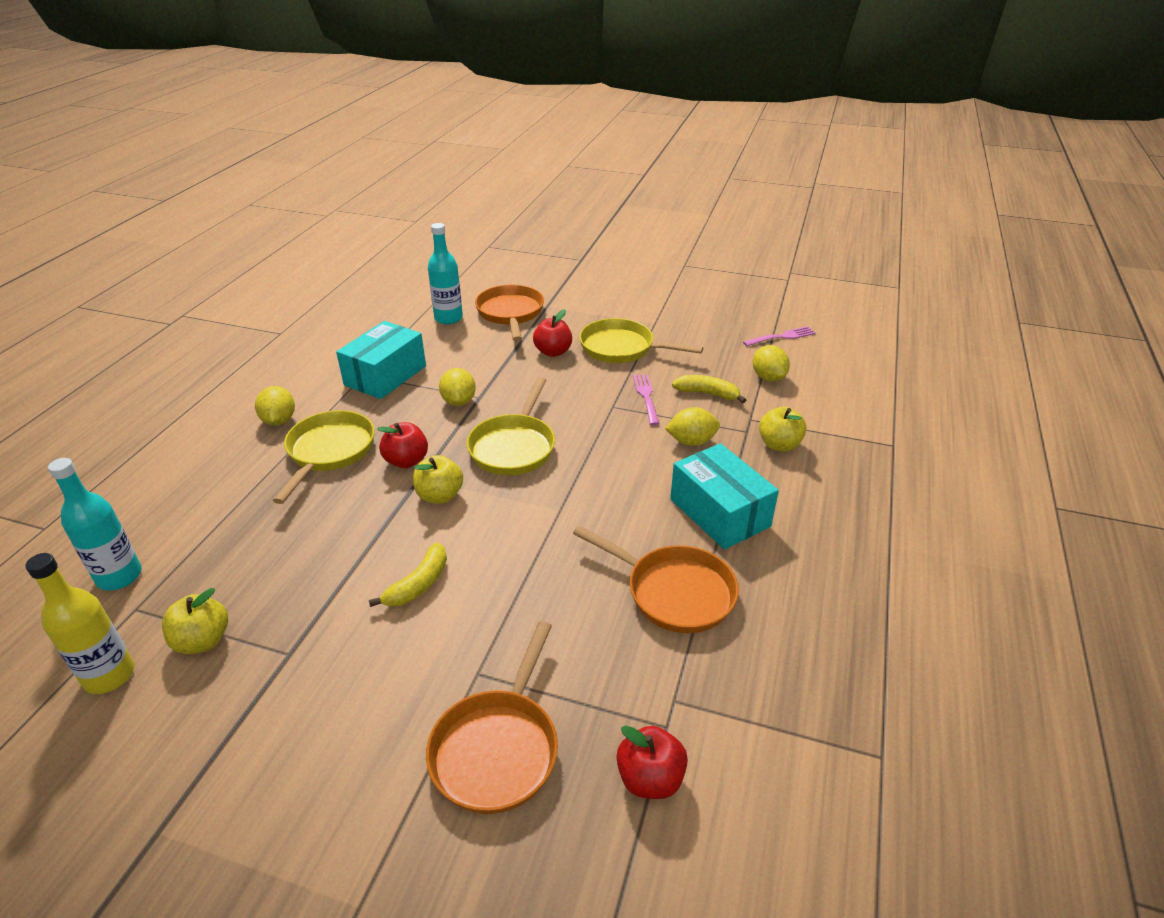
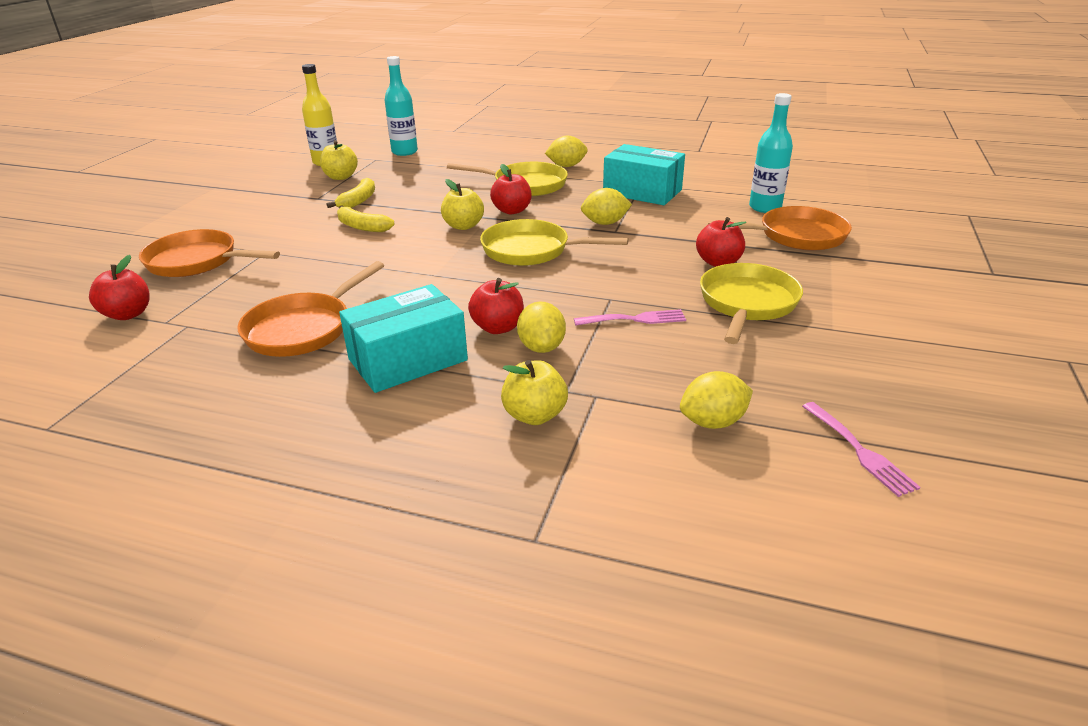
camera: 90 degrees right, 5 degrees down
(663, 464) = (498, 327): none -> red apple
(707, 394) = (652, 364): yellow banana -> yellow banana (358, 201)

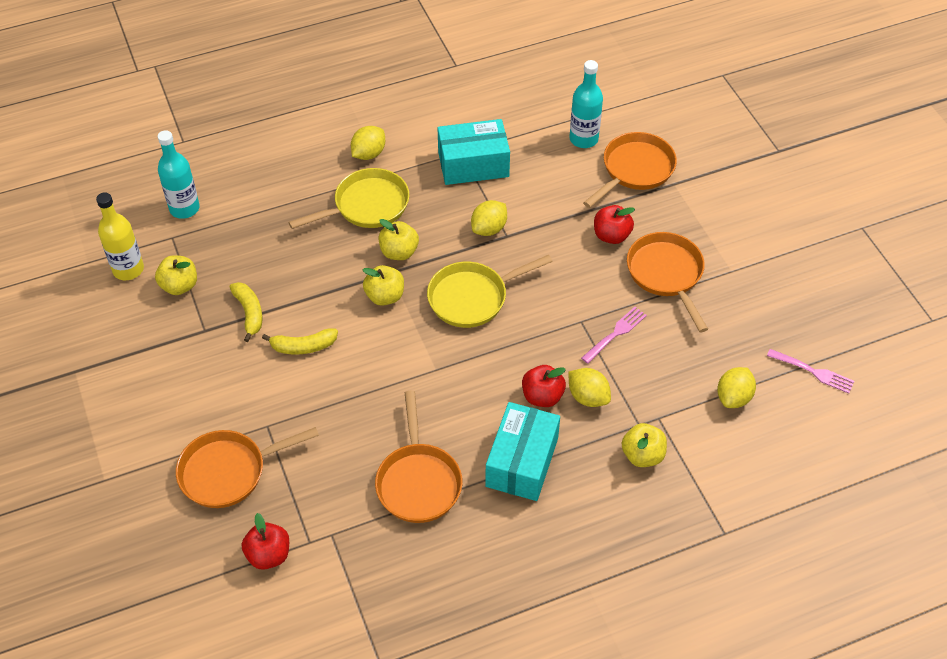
camera: 40 degrees left, 20 degrees up
(512, 211) = (399, 252): red apple -> yellow apple
(747, 304) = (666, 274): yellow pan -> orange pan

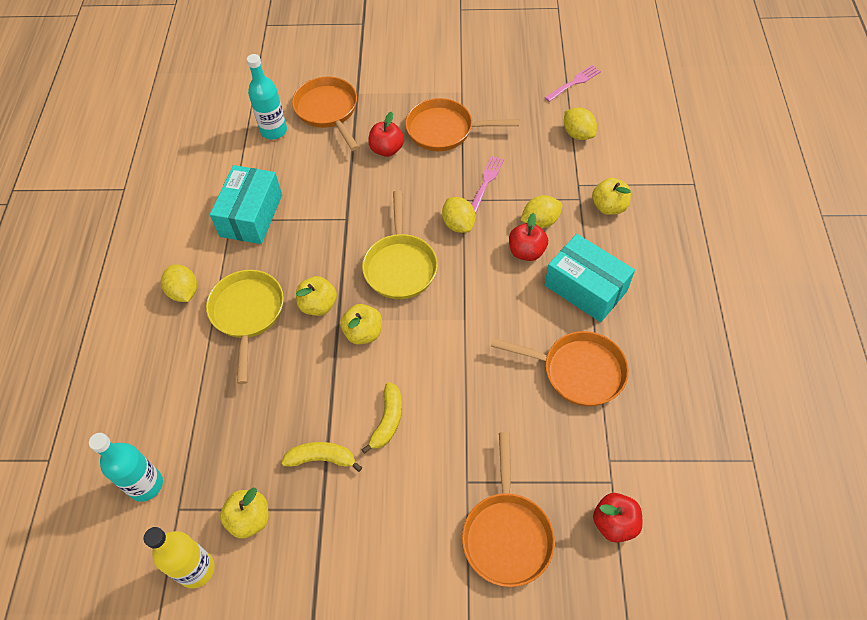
camera: 65 degrees left, 5 degrees up
(489, 229) = (331, 228): yellow lemon -> yellow lemon (458, 224)
(615, 333) = (486, 182): pink fork -> pink fork turned 45 degrees clockwise

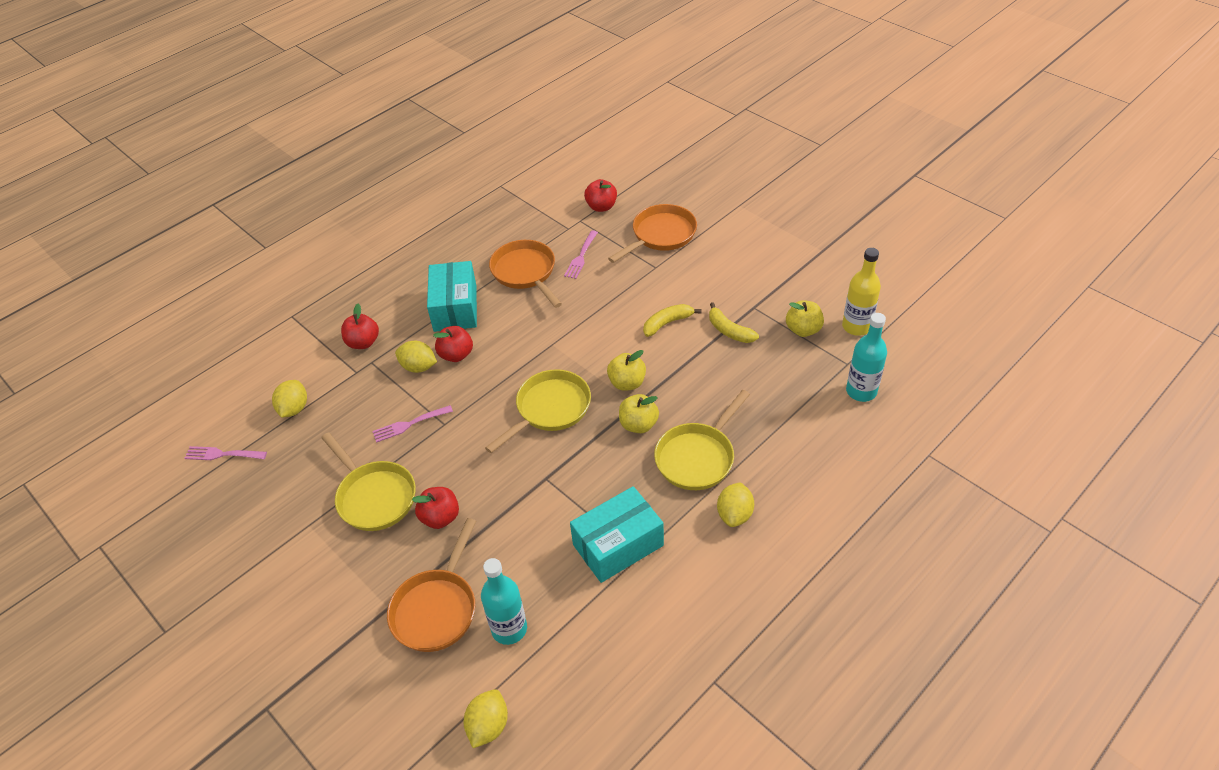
camera: 135 degrees left, 10 degrees down
(444, 130) = (374, 497): orange pan -> yellow pan
(458, 224) = (472, 408): yellow lemon -> yellow lemon (488, 726)
(552, 433) = (581, 257): none -> pink fork
(609, 207) = (363, 342): yellow apple -> red apple

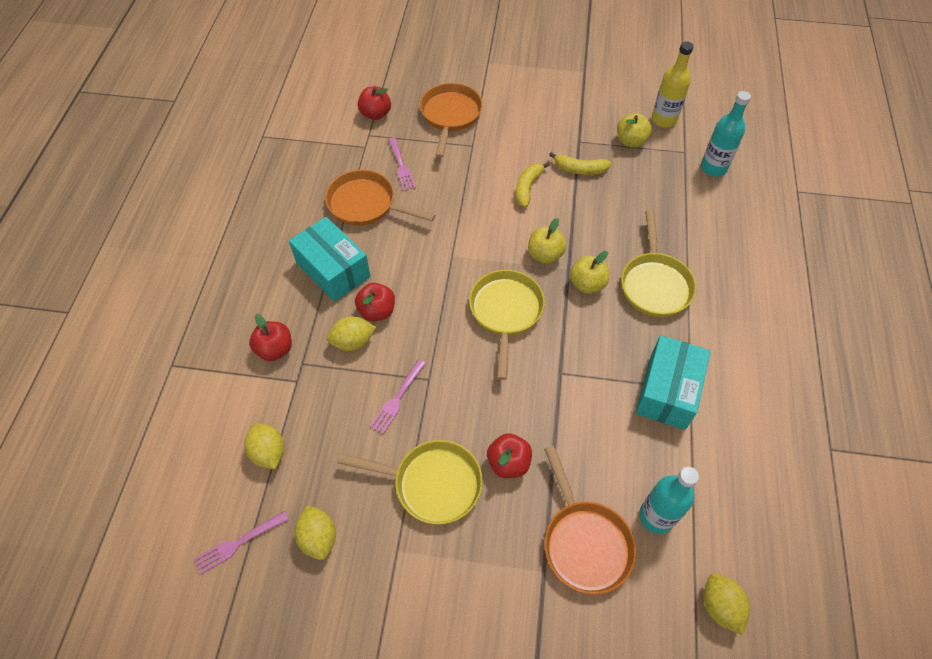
camera: 40 degrees left, 10 degrees up
(734, 514) = (722, 313): yellow lemon -> yellow lemon (318, 537)

